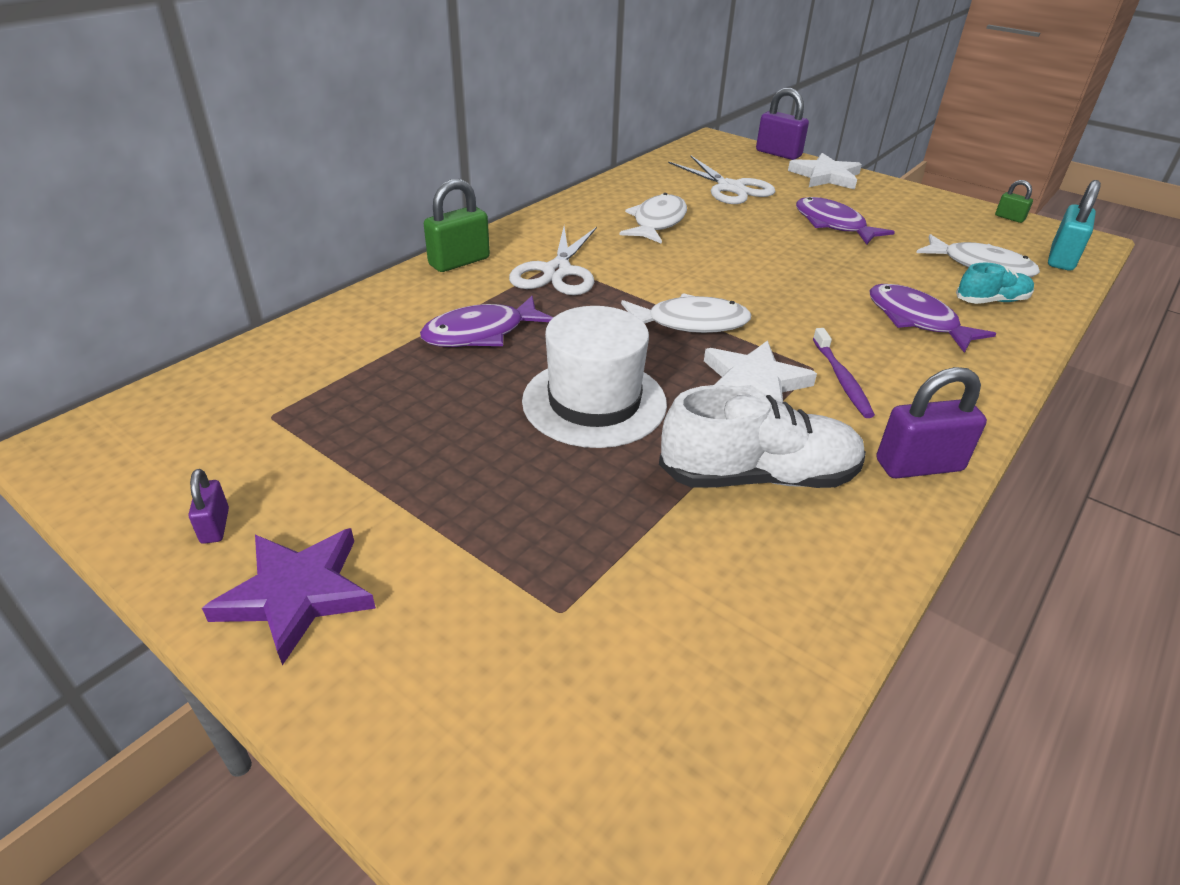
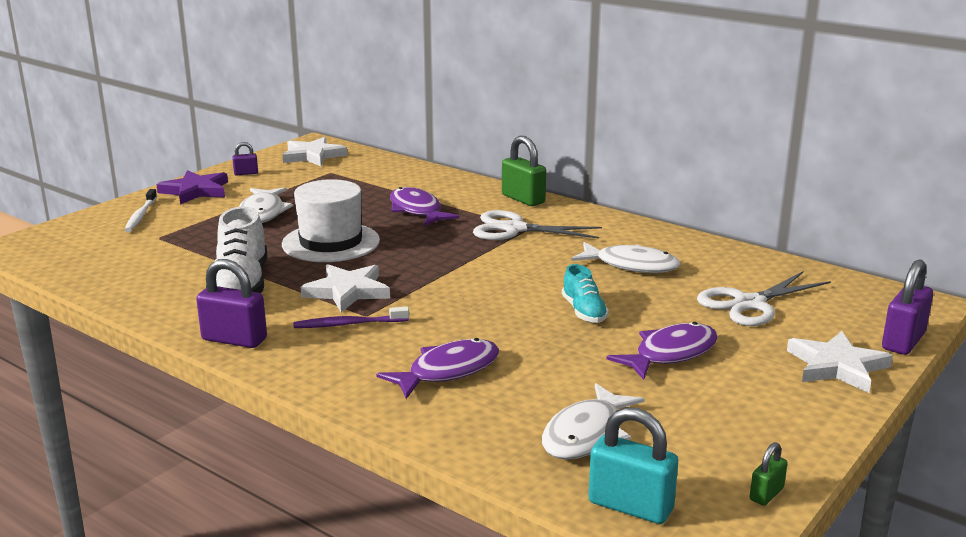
camera: 90 degrees right, 15 degrees down
(155, 441) = (313, 156): none -> white star
(430, 668) = (141, 216): none -> white toothbrush
(690, 323) = (435, 273): white fish -> white fish (263, 213)
(919, 465) = (234, 339): purple padlock -> purple padlock turned 60 degrees counterclockwise
(991, 301) = (495, 423): turquoise shoe -> turquoise shoe (584, 312)

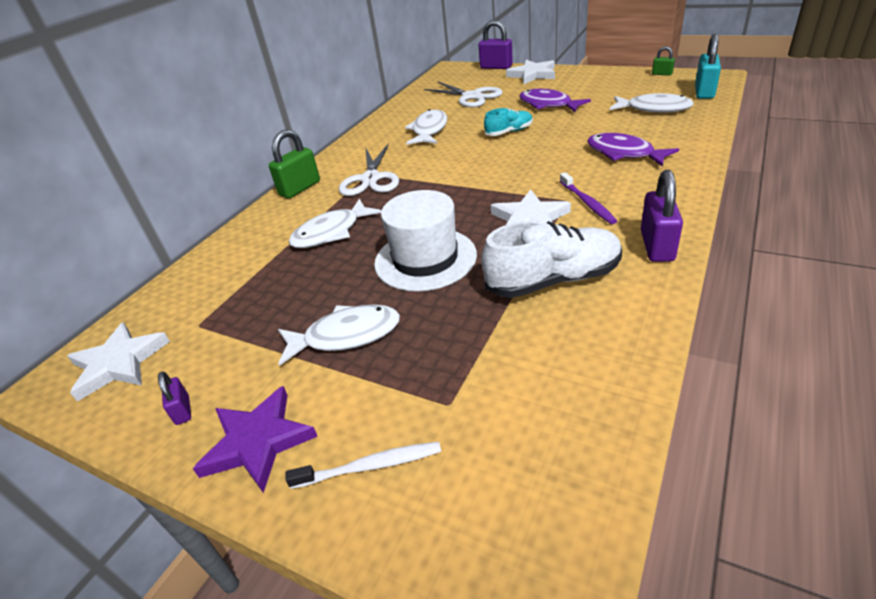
camera: 95 degrees left, 15 degrees up
(417, 210) = (331, 232): purple fish -> white fish

